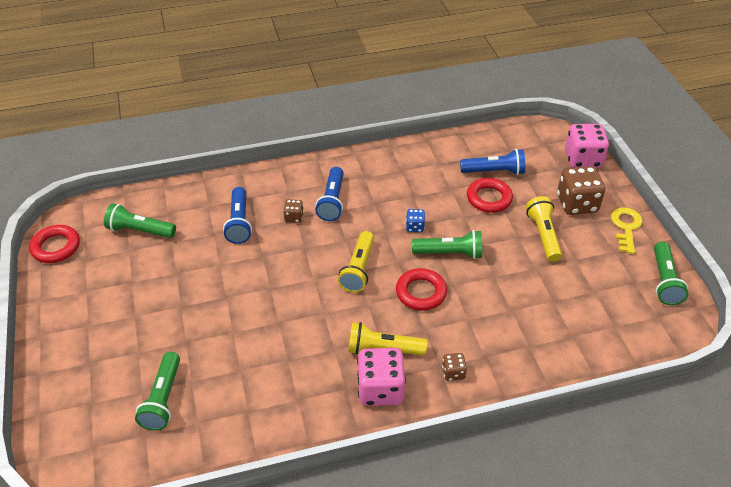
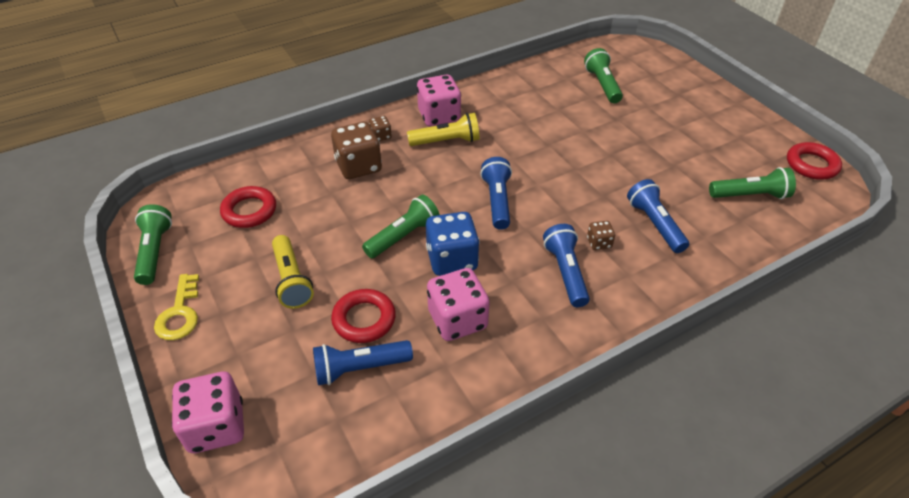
camera: 165 degrees right, 0 degrees up
(358, 269) = (497, 201): yellow flashlight -> blue flashlight
(415, 227) = (452, 259): blue dice -> blue dice, size x2.07
(421, 292) = (425, 191): red ring -> red ring (249, 211)
(423, 186) = (457, 320): none -> pink dice
(449, 253) = (403, 236): green flashlight -> green flashlight turned 150 degrees clockwise
(577, 204) = (240, 336): brown dice -> brown dice (358, 166)

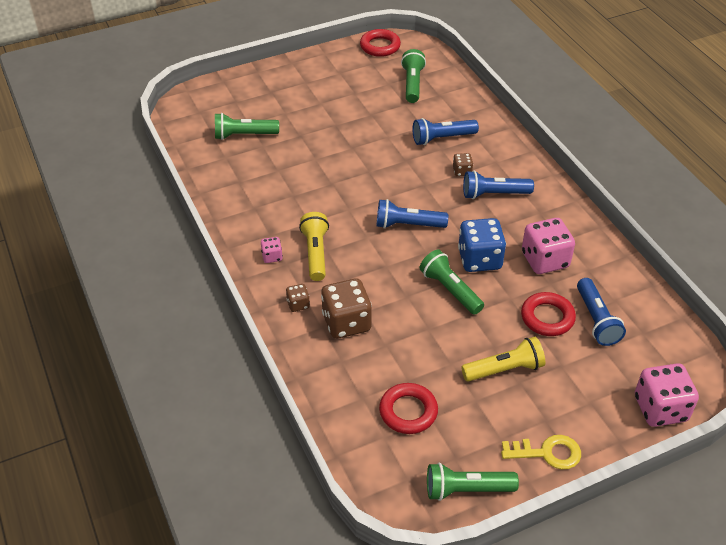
camera: 85 degrees left, 0 degrees up
(439, 116) = (272, 256): pink dice -> pink dice, size x0.48

